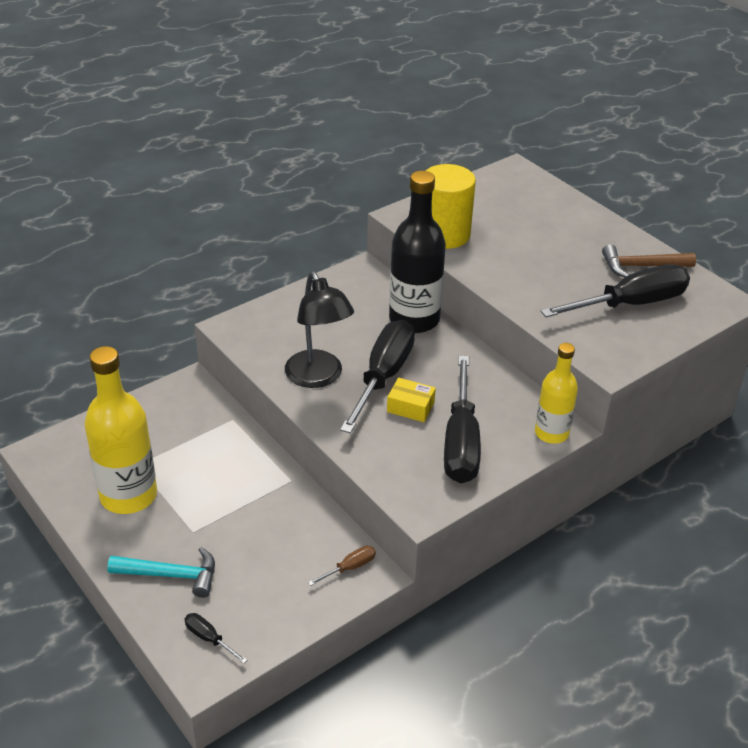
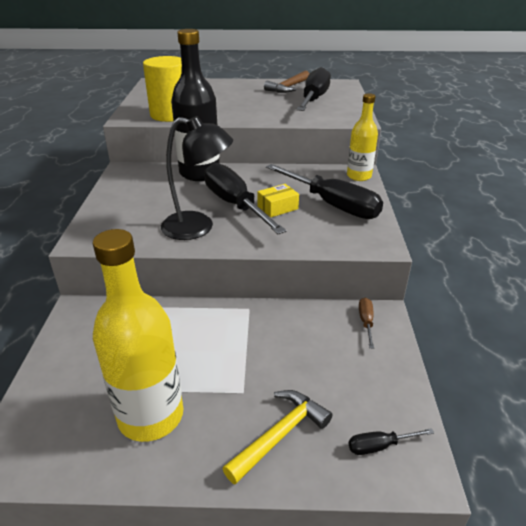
camera: 50 degrees left, 5 degrees down
(171, 575) = (280, 435): turquoise hammer -> yellow hammer

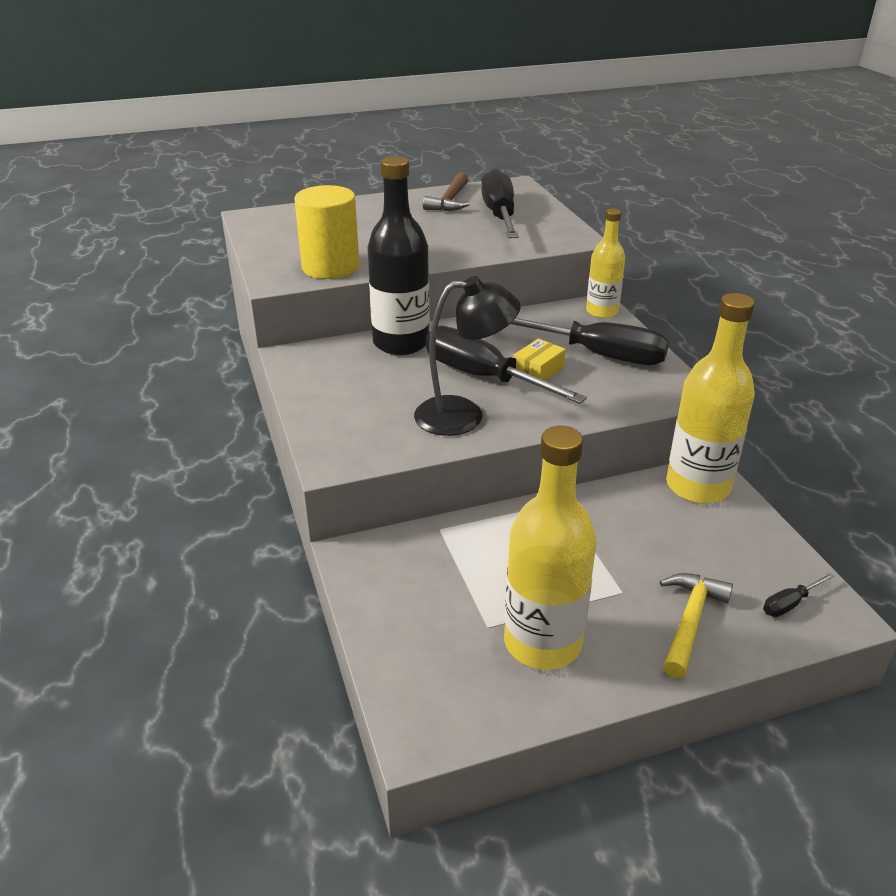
camera: 20 degrees left, 0 degrees up
(366, 322) = (697, 486): brown screwdriver -> yellow bottle

